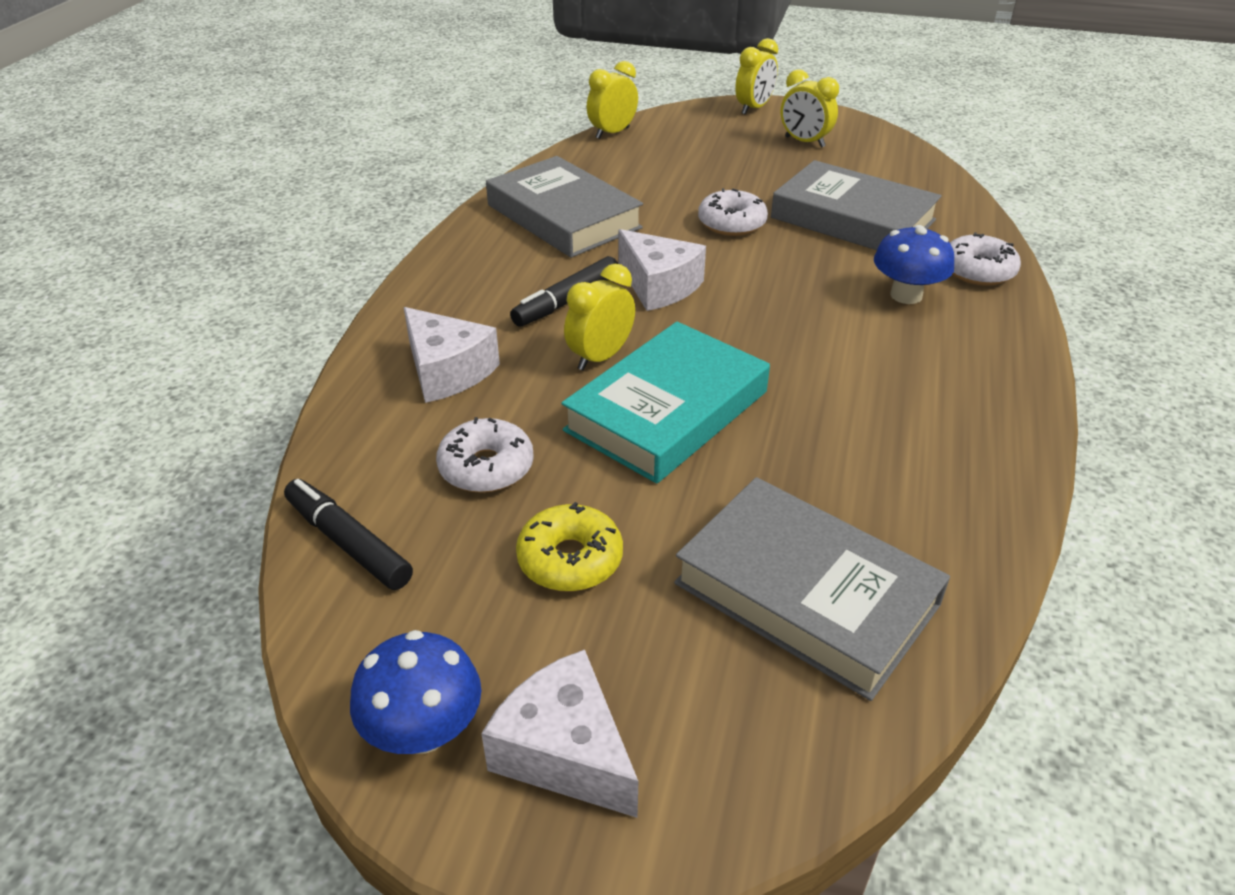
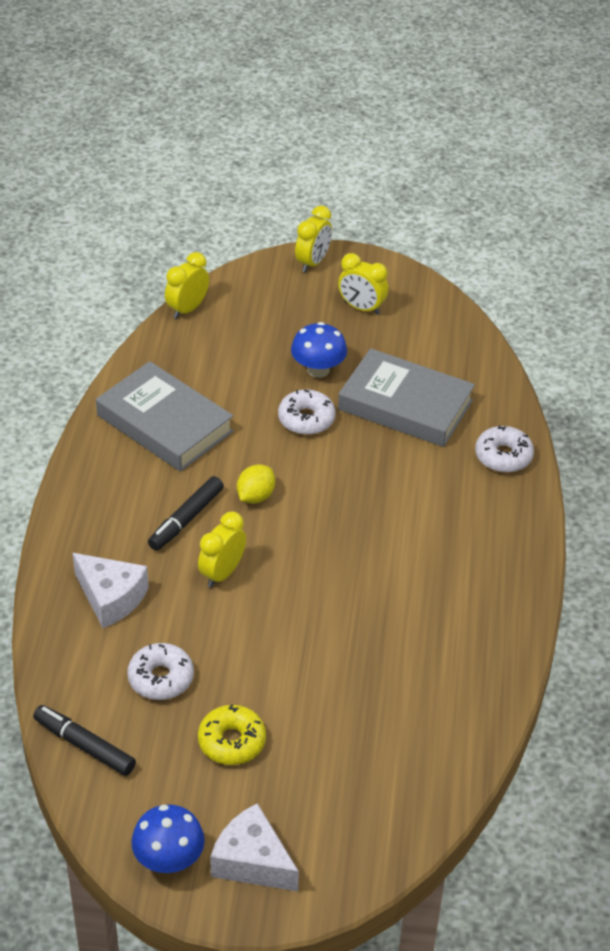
camera: 10 degrees left, 5 degrees up
(658, 286) = (255, 496): white cheese -> yellow lemon
(667, 411) = (278, 617): turquoise book -> none
(806, 593) = (382, 748): grey book -> none
(906, 295) = (447, 488): blue mushroom -> blue mushroom (318, 369)

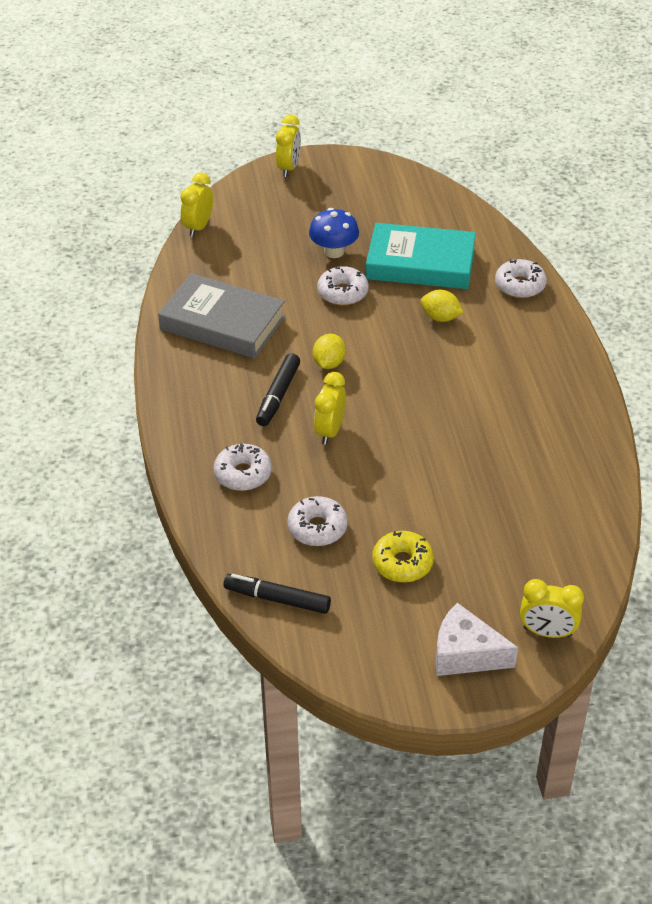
camera: 15 degrees left, 0 degrees up
(111, 598) = (243, 474): white cheese -> white donut
(169, 859) = (394, 671): blue mushroom -> none
(361, 308) = (347, 195): yellow clock -> yellow clock (547, 632)
(399, 473) = (440, 317): none -> yellow lemon
(405, 405) = (420, 263): grey book -> turquoise book

